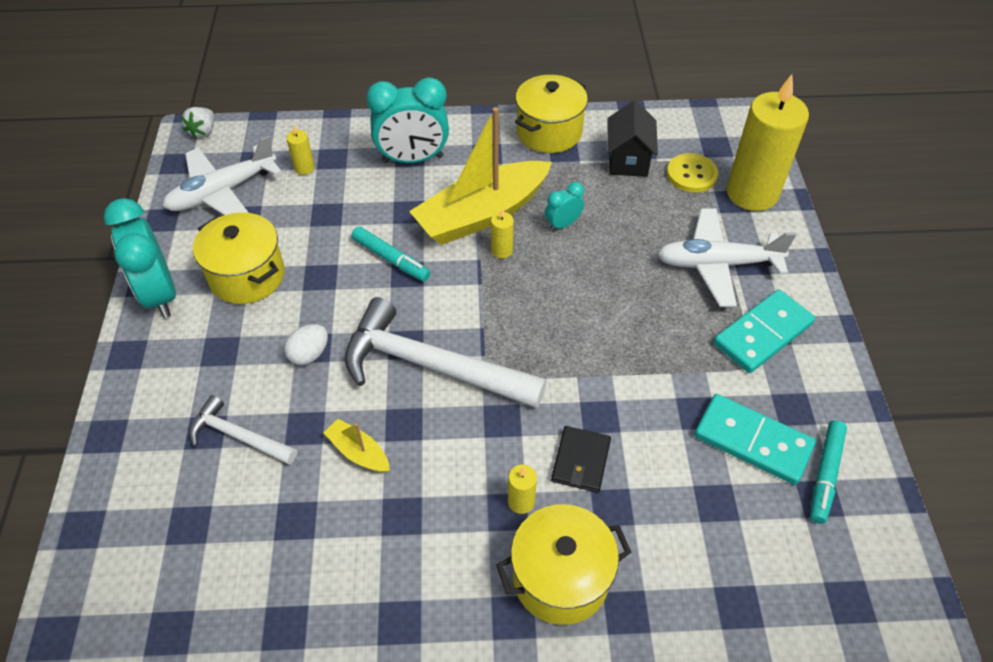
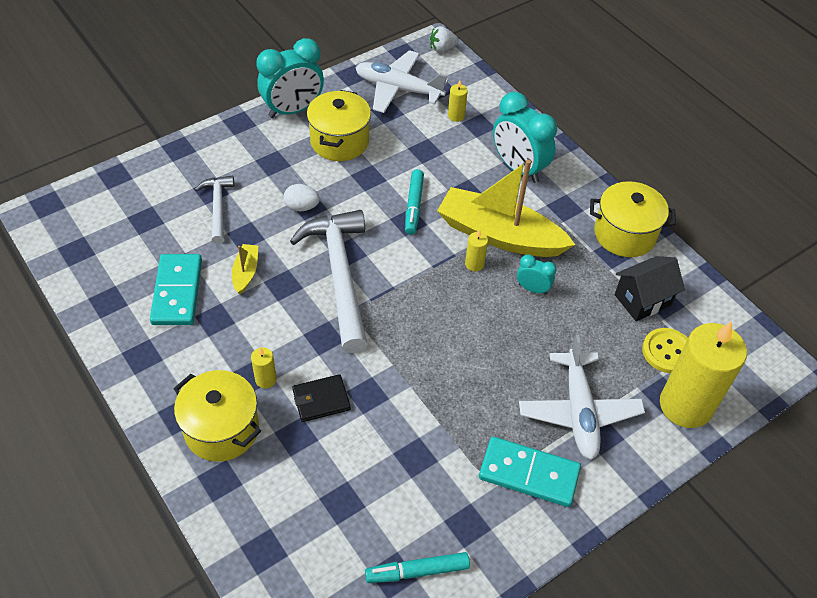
camera: 55 degrees right, 0 degrees up
(160, 294) = (293, 110): turquoise clock -> turquoise clock turned 150 degrees counterclockwise
(717, 264) = (578, 411): white plane -> white plane turned 150 degrees counterclockwise
(752, 441) = (414, 506): turquoise domino -> turquoise domino (177, 292)

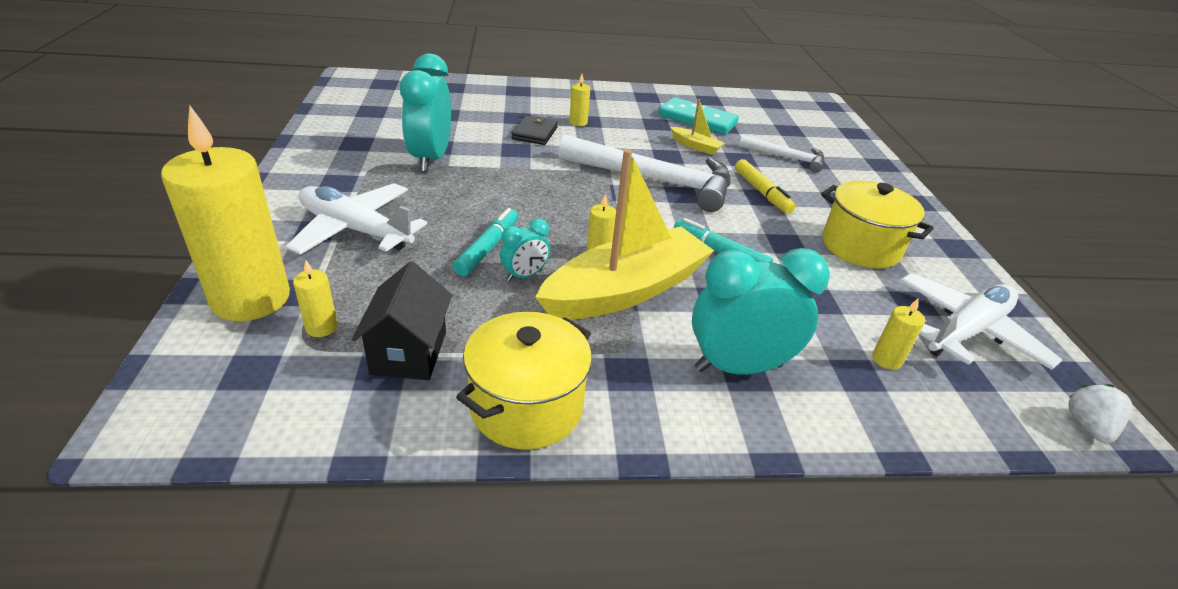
camera: 120 degrees right, 15 degrees down
(222, 429) = (555, 100): yellow pot -> none
(293, 110) = (931, 237): turquoise clock -> turquoise clock (431, 159)
(302, 207) = (762, 192): white egg -> yellow marker
(417, 571) = (359, 117): turquoise marker -> turquoise marker (488, 248)
(529, 473) = (347, 180): turquoise domino -> none
(667, 351) = (321, 327): yellow button -> yellow candle

